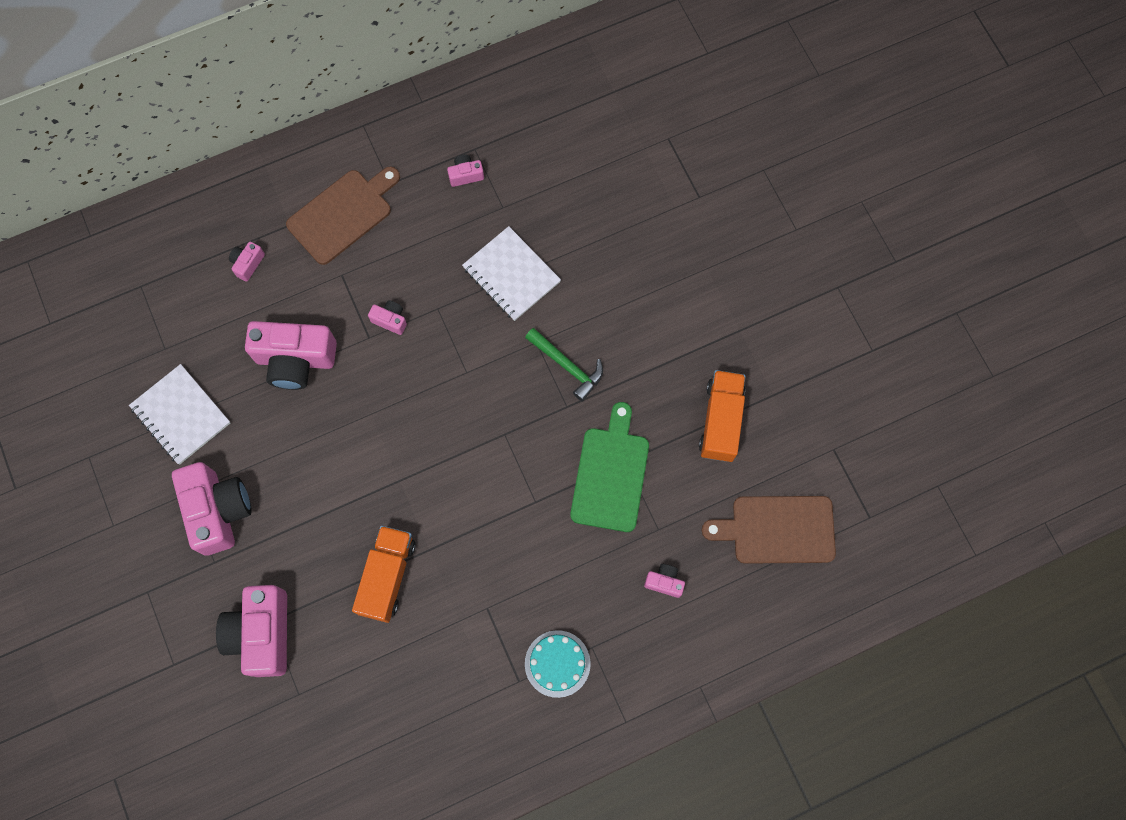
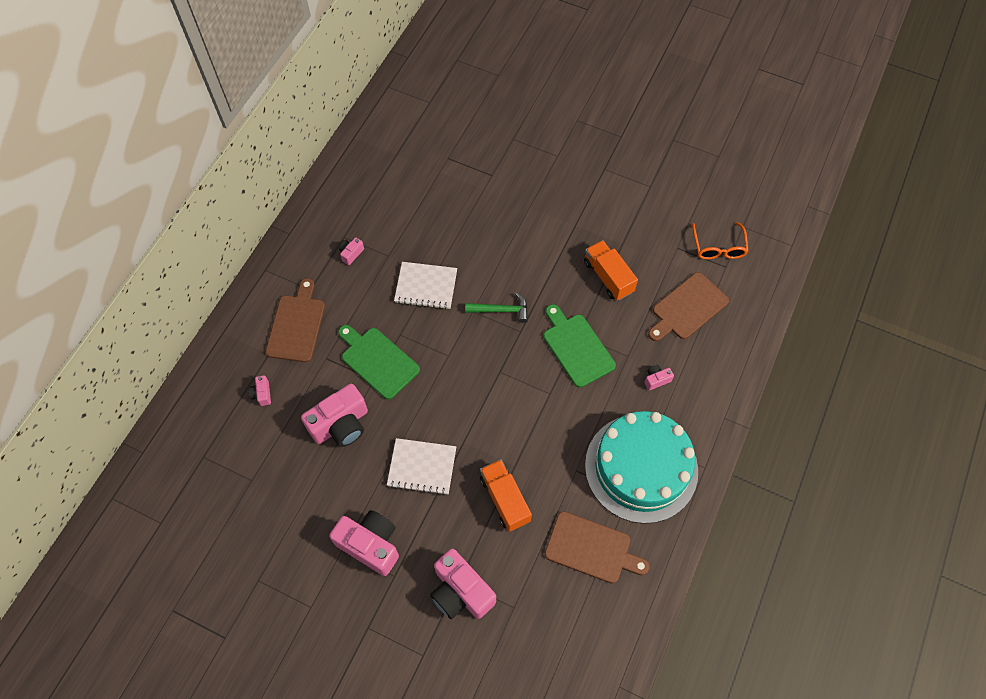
camera: 40 degrees left, 10 degrees down
(181, 415) = (297, 509): white notebook -> white notebook (422, 467)
(390, 320) = (378, 361): pink camera -> green cutting board
(427, 703) = (591, 548): none -> brown cutting board
(557, 663) = (641, 468): turquoise cake -> turquoise cake, size x2.36
(884, 487) = (718, 247): none -> orange glasses

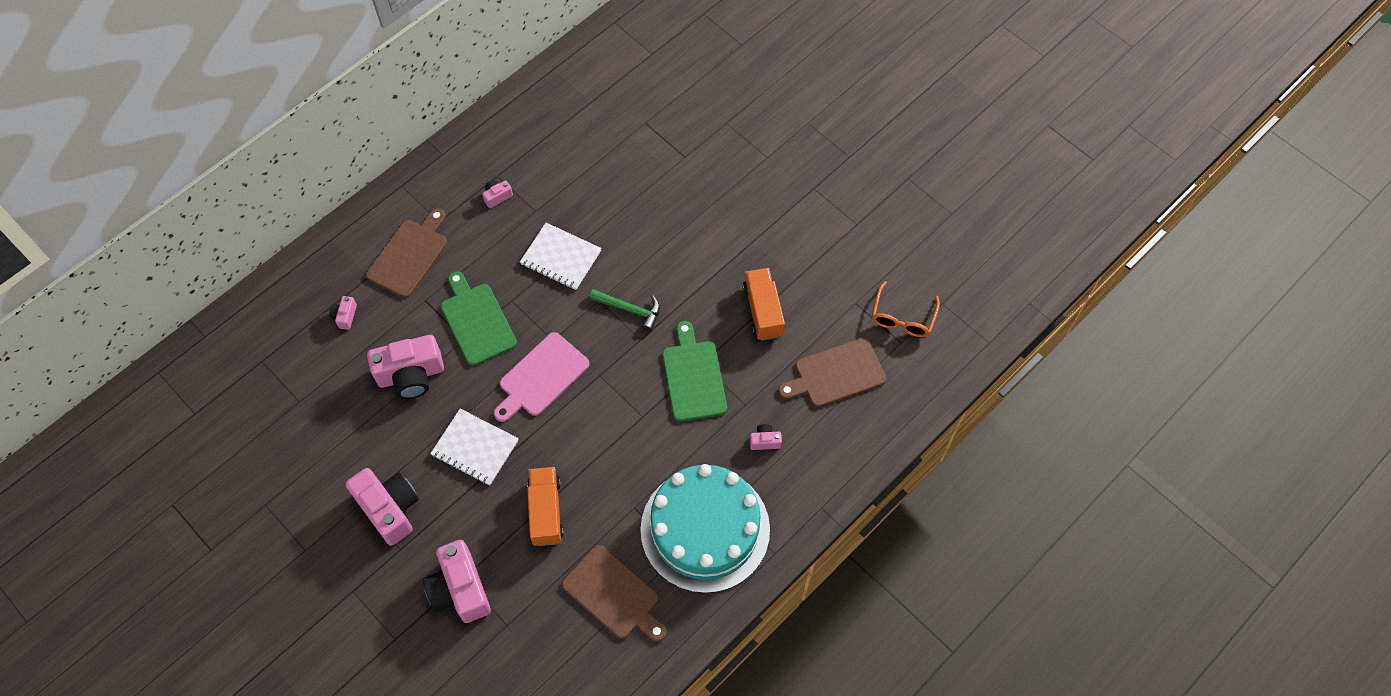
camera: 20 degrees right, 0 degrees up
(452, 389) = (541, 377): none -> pink cutting board

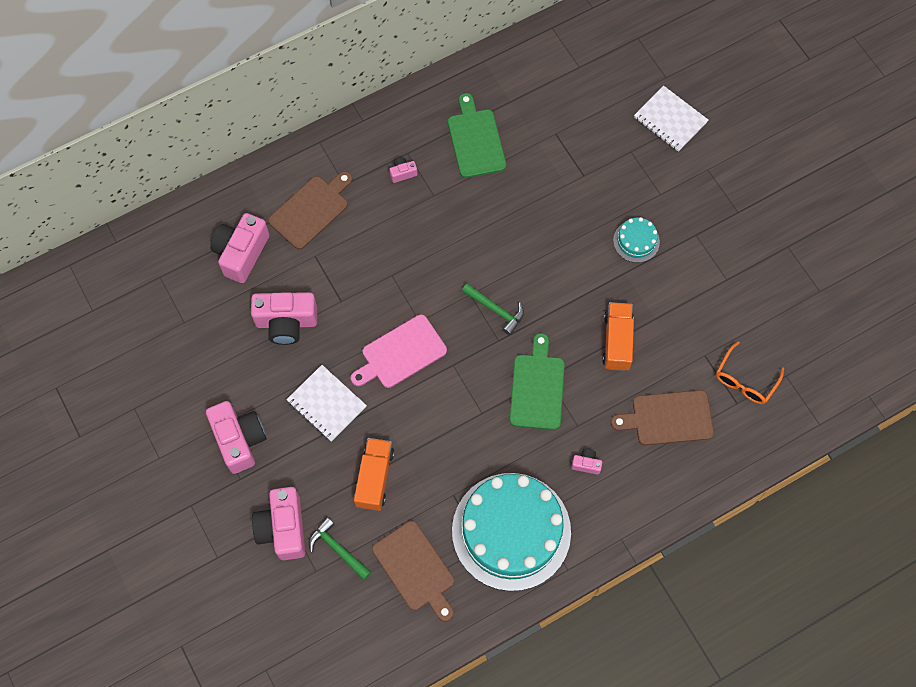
camera: 15 degrees right, 5 degrees up
(345, 316) = (241, 253): pink camera -> pink camera, size x2.24
(477, 321) = (356, 287): green cutting board -> green cutting board (475, 140)
(525, 596) = (338, 549): none -> green hammer
(561, 258) = (446, 245): white notebook -> white notebook (670, 120)
(755, 208) = (636, 241): none -> turquoise cake

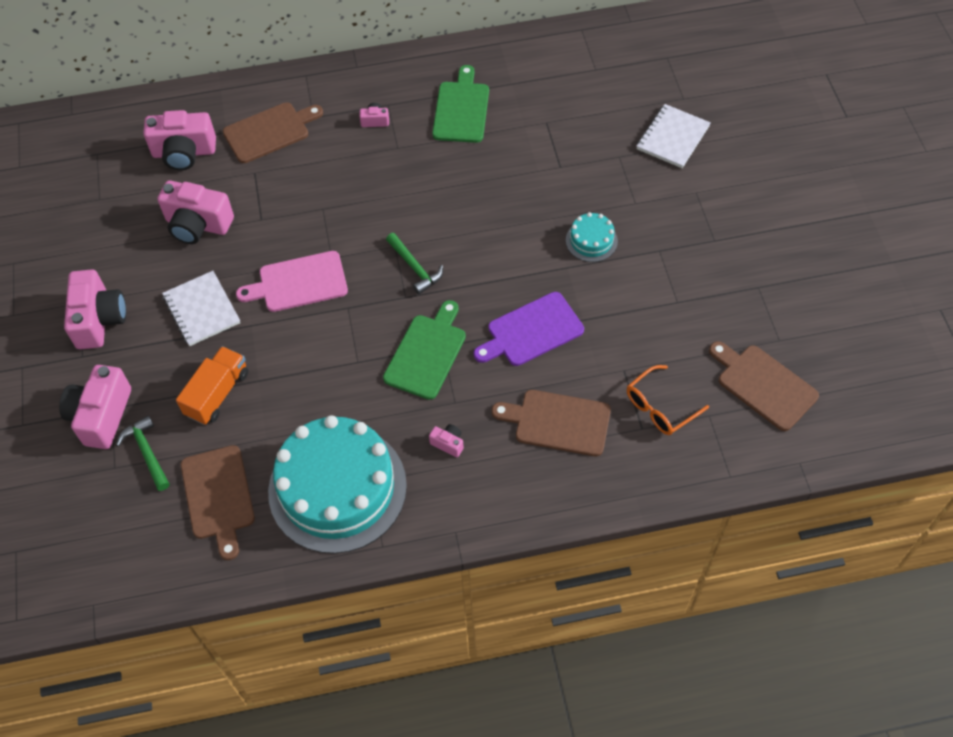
camera: 20 degrees right, 10 degrees down
(241, 253) = (184, 153): pink camera -> pink camera turned 135 degrees counterclockwise
(617, 341) = (531, 331): orange truck -> purple cutting board
(670, 120) = (672, 138): white notebook -> white notebook turned 60 degrees clockwise
(820, 335) = (763, 385): none -> brown cutting board

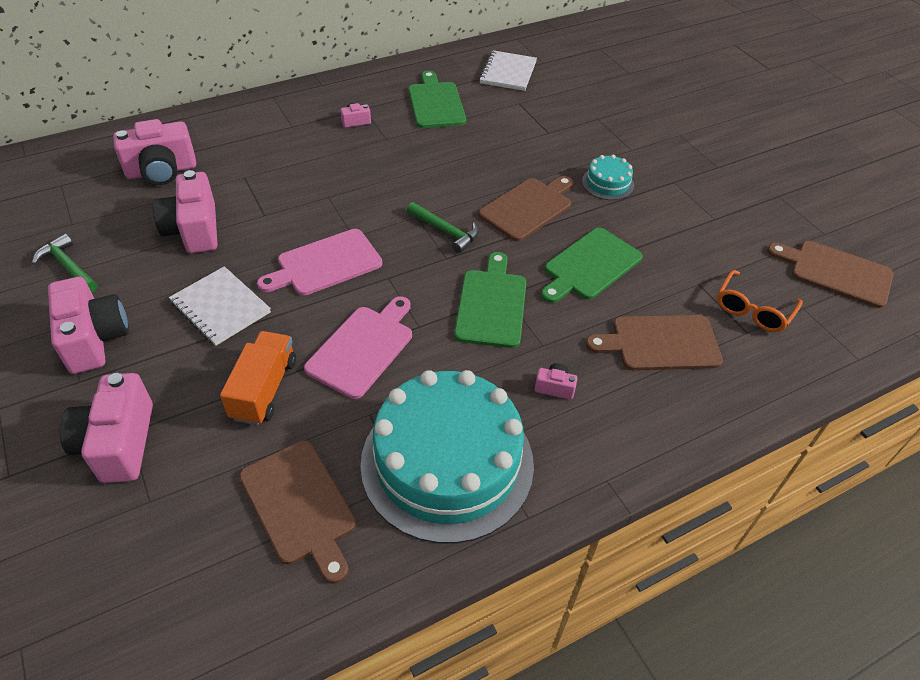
camera: 20 degrees left, 10 degrees down
(147, 452) = (190, 473): green hammer -> green hammer (68, 266)
(198, 225) = (194, 230): pink camera -> pink camera turned 75 degrees clockwise
(269, 132) = (250, 143): brown cutting board -> brown cutting board (528, 208)
(305, 373) = (363, 348): none -> pink cutting board
(531, 331) = (590, 266): purple cutting board -> green cutting board
(672, 138) = (636, 100): white notebook -> white notebook (508, 73)

